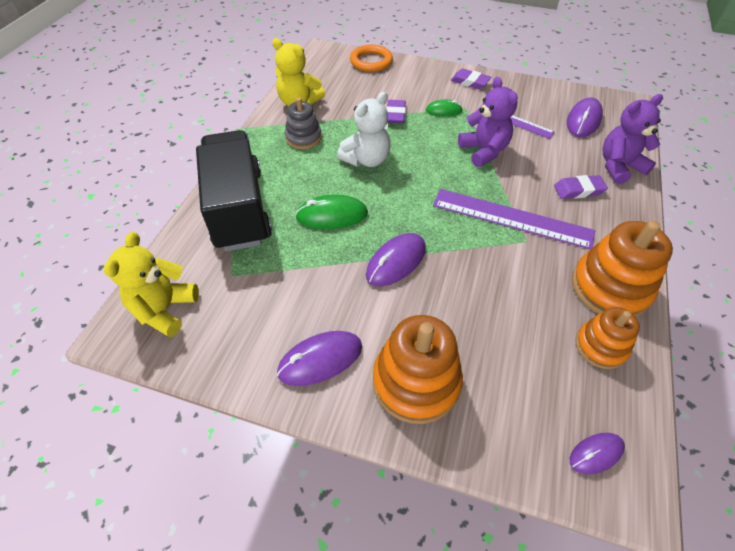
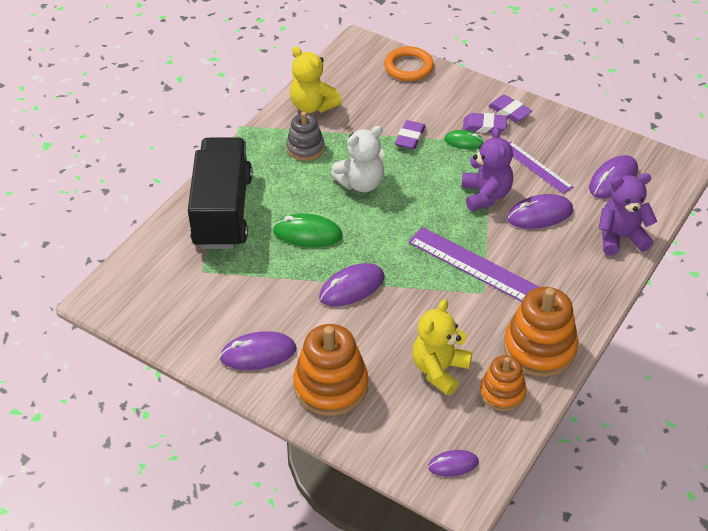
camera: 15 degrees right, 5 degrees down
(165, 309) = (140, 289): yellow teddy bear -> yellow teddy bear (439, 370)
(539, 159) = (539, 214): none -> purple mouse
(578, 190) = (563, 254): purple eraser -> purple eraser (484, 126)

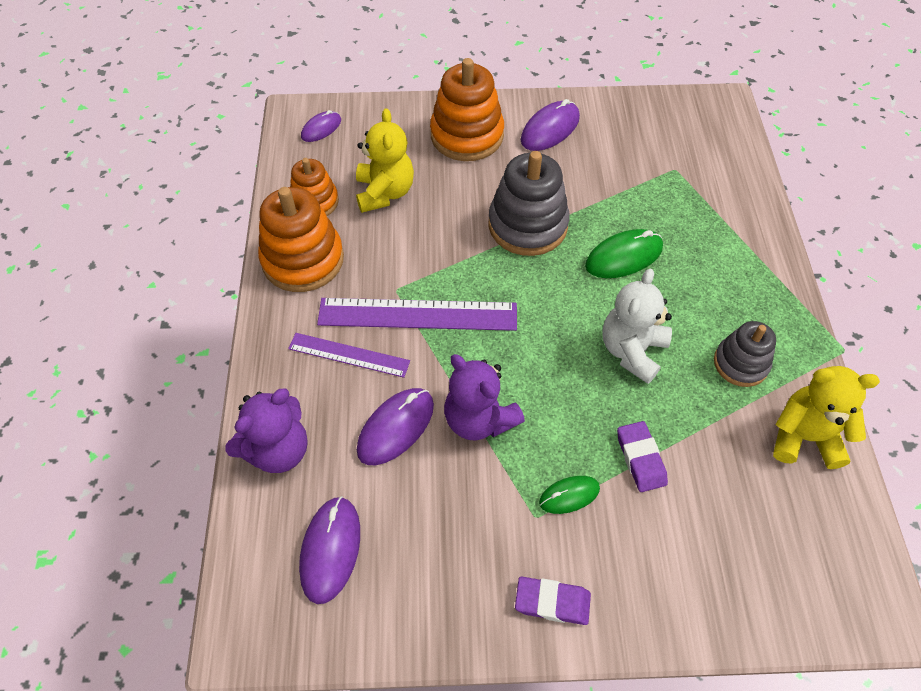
camera: 145 degrees right, 10 degrees up
(223, 211) = (729, 234): black truck -> none
(352, 287) = (527, 225): purple mouse -> grey stacking toy
(408, 67) = (766, 606): orange ring -> none
(484, 126) = (565, 545): purple eraser -> none
(536, 167) = (446, 508): purple ruler -> purple ruler (349, 355)

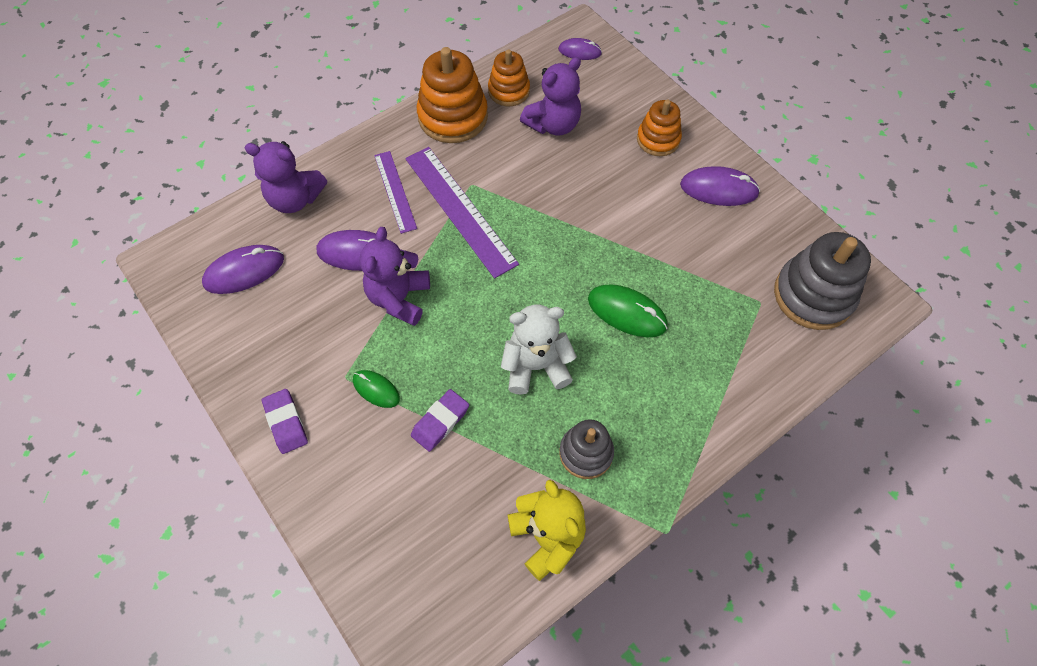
camera: 55 degrees right, 5 degrees up
(385, 193) = (553, 124): yellow teddy bear -> purple teddy bear
(467, 135) = (658, 139): orange stacking toy -> orange stacking toy, size x0.61
(527, 225) = (601, 230): grey stacking toy -> grey stacking toy (813, 295)

